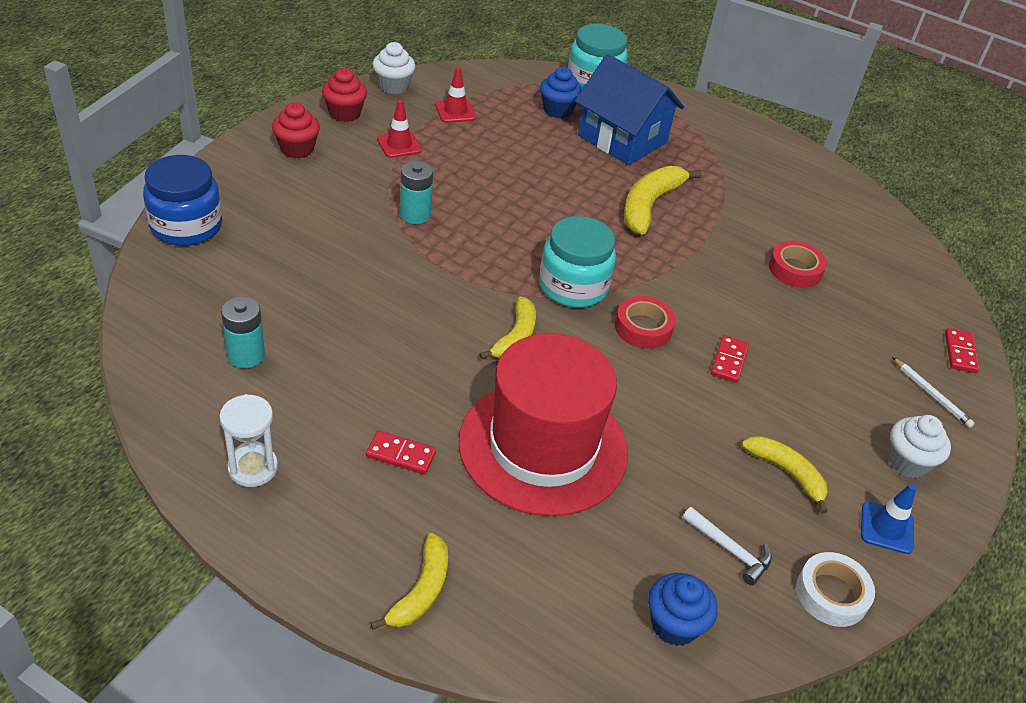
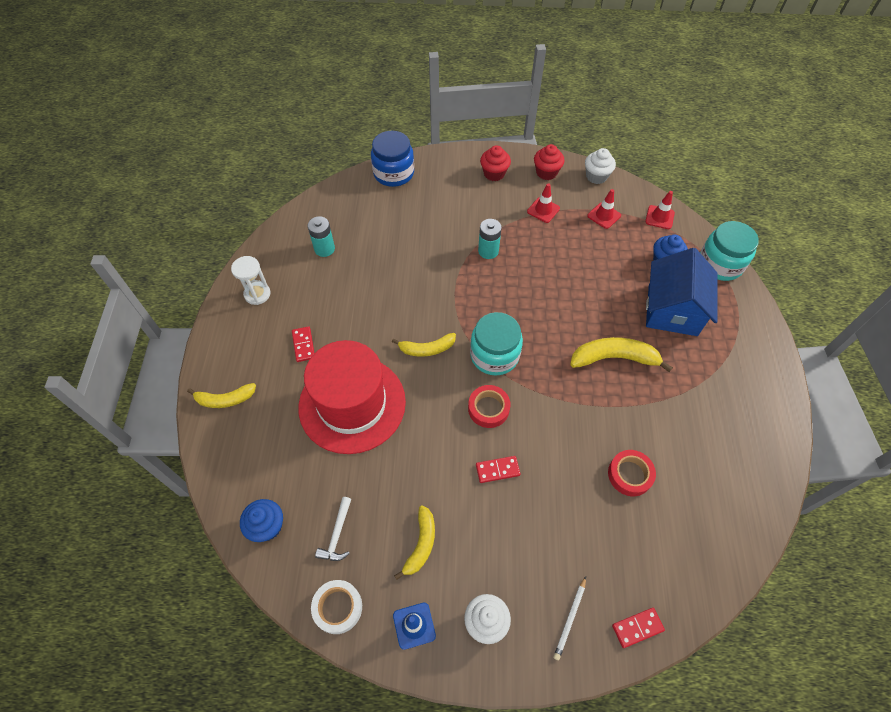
camera: 65 degrees right, 15 degrees up
(497, 81) = (659, 217): none -> red traffic cone

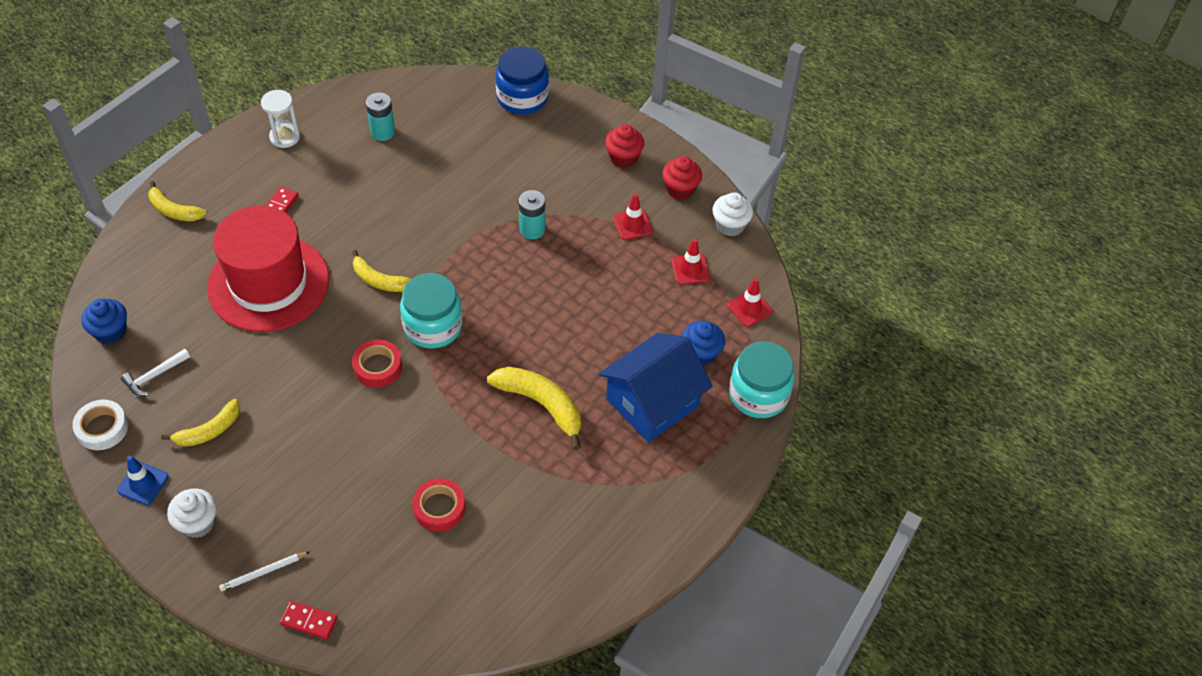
camera: 35 degrees right, 5 degrees down
(497, 470) = (330, 421): red domino -> none

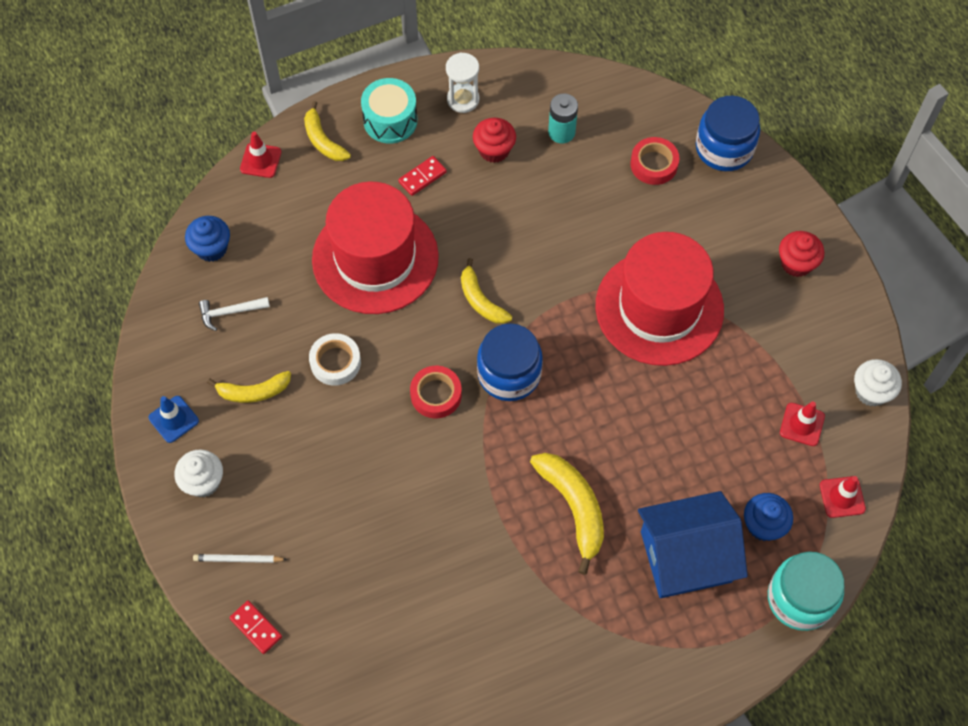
camera: 30 degrees right, 10 degrees up
(102, 428) = (163, 346): white tape -> white tape (335, 362)
(228, 174) = (390, 120): none -> turquoise drum
(433, 326) = (509, 374): turquoise jar -> blue jar
(439, 508) = (424, 571): red tape -> red tape (654, 164)
(532, 229) = (659, 308): turquoise battery -> red hat
(633, 224) = (767, 346): red traffic cone -> red traffic cone (260, 160)
(680, 189) = (839, 326): red cupcake -> red cupcake (494, 150)

